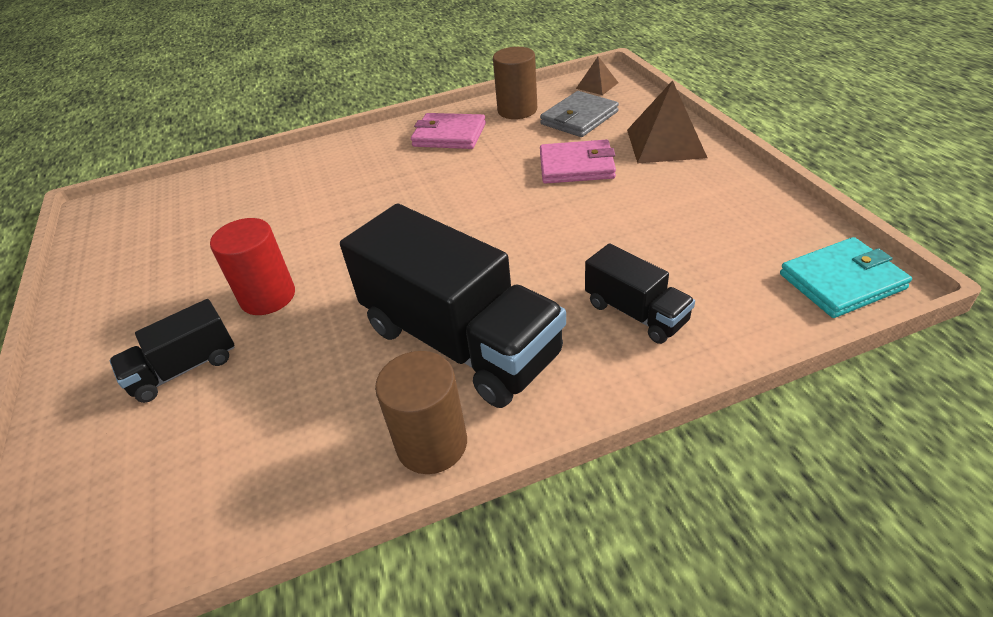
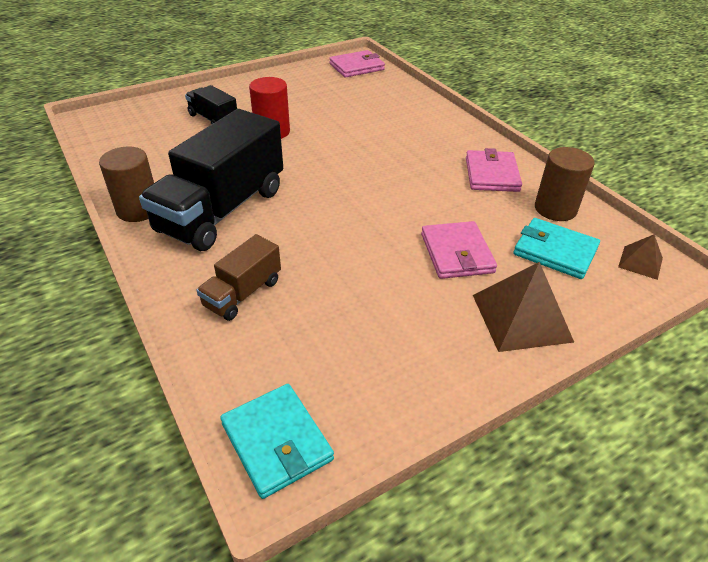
camera: 75 degrees right, 0 degrees up
(126, 212) = (356, 67): none -> pink wallet
(579, 118) = (555, 251): grey wallet -> turquoise wallet
(635, 313) = (243, 293): black truck -> brown truck

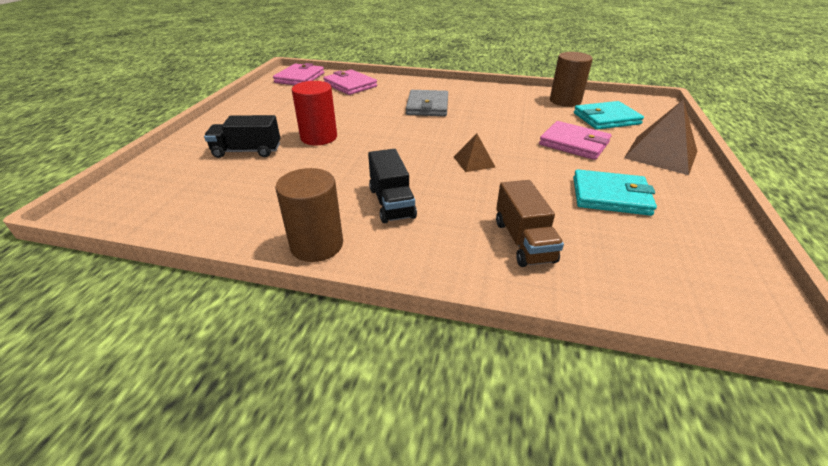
camera: 45 degrees left, 5 degrees down
(222, 210) = (391, 203): black truck -> black truck, size x0.50
(276, 442) = (732, 304): turquoise wallet -> turquoise wallet (610, 196)
(404, 145) = (427, 106): none -> grey wallet
(492, 174) = (505, 99): pink wallet -> pink wallet (350, 85)
(640, 262) = (641, 105): brown pyramid -> brown pyramid (474, 162)

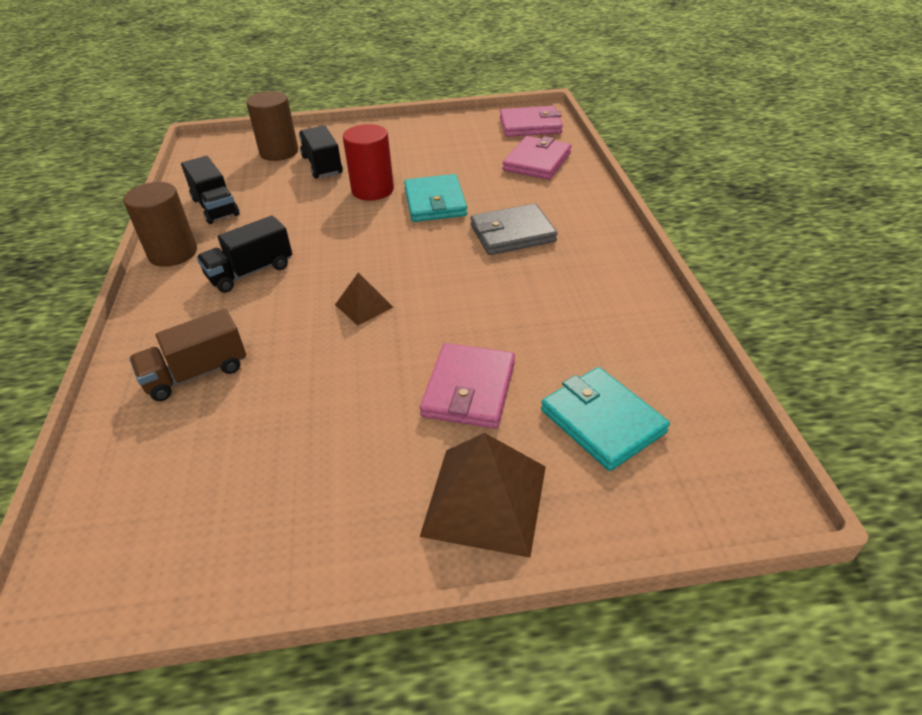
camera: 70 degrees right, 5 degrees up
(251, 213) = (215, 207): none -> black truck
(565, 101) = (649, 361): brown cylinder -> brown cylinder (279, 152)
(610, 196) = (316, 439): turquoise wallet -> turquoise wallet (435, 202)

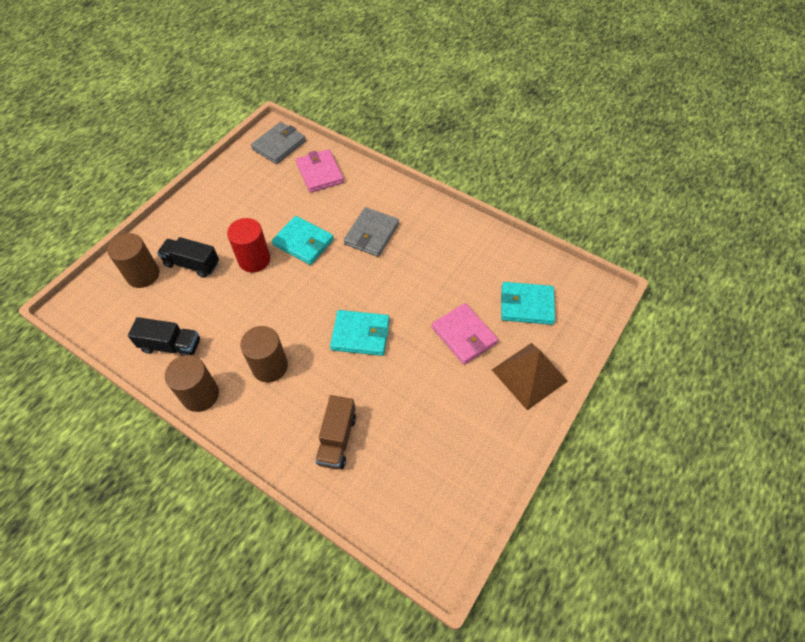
camera: 50 degrees left, 15 degrees up
(250, 272) = (270, 366): black truck -> brown cylinder
(364, 306) = (360, 334): brown pyramid -> turquoise wallet
(530, 125) = (279, 145): pink wallet -> grey wallet

